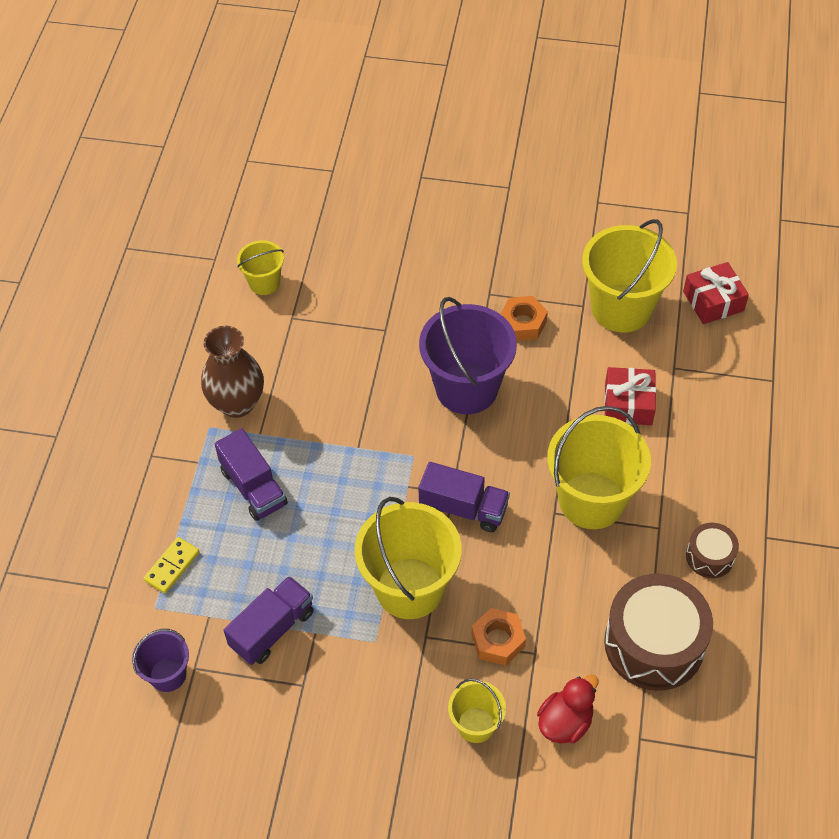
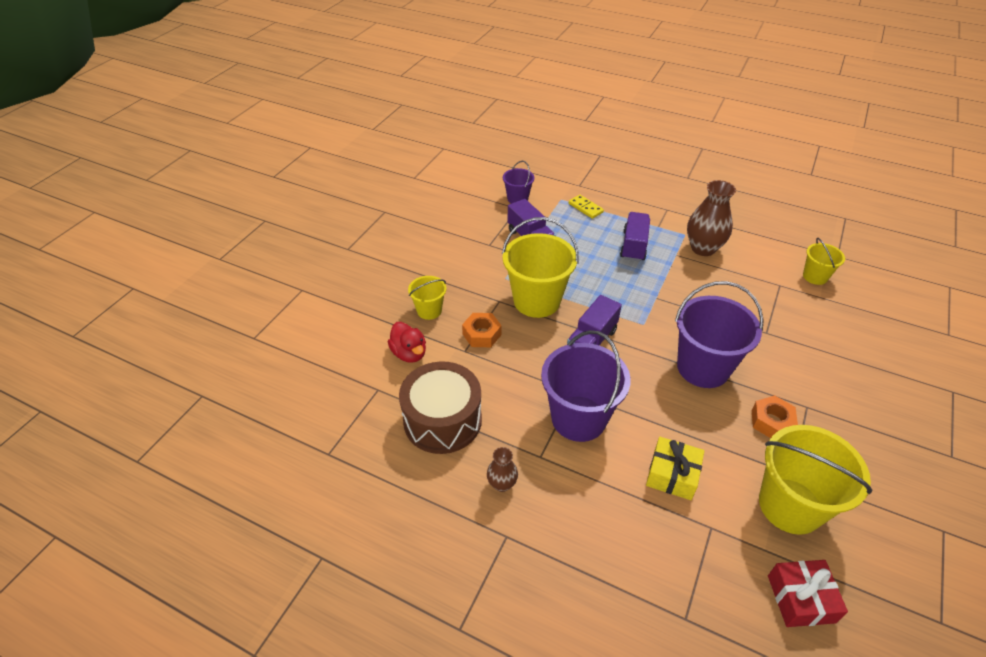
camera: 105 degrees right, 10 degrees down
(253, 487) = (633, 246): purple truck -> purple truck turned 120 degrees clockwise
(591, 500) = (578, 418): yellow bucket -> purple bucket
(628, 404) = (672, 474): red gift -> yellow gift
(709, 556) = (502, 484): brown drum -> brown vase

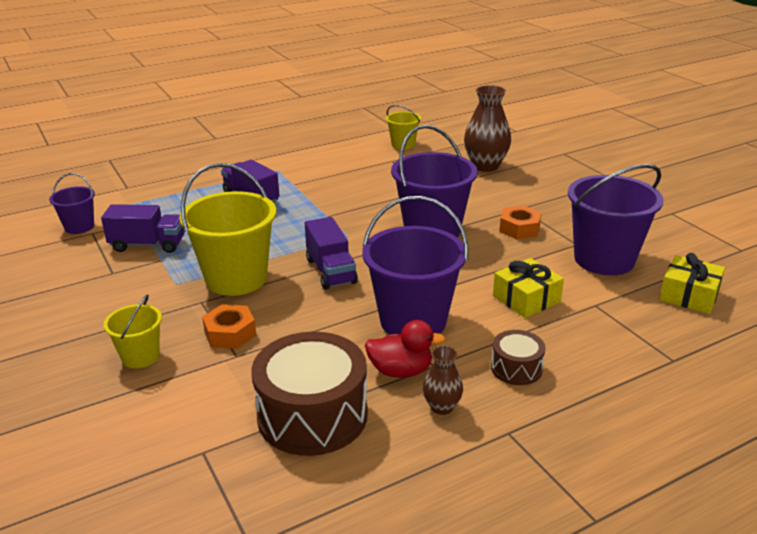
camera: 55 degrees left, 15 degrees down
(409, 353) = (183, 400): red duck -> red duck (401, 371)
(579, 508) = (516, 368): none -> brown drum
(585, 208) = (162, 198): yellow domino -> none
(703, 248) = (306, 170): brown vase -> brown vase (485, 166)
(790, 505) = (604, 259): yellow bucket -> purple bucket
(800, 599) = (689, 295): red gift -> yellow gift

